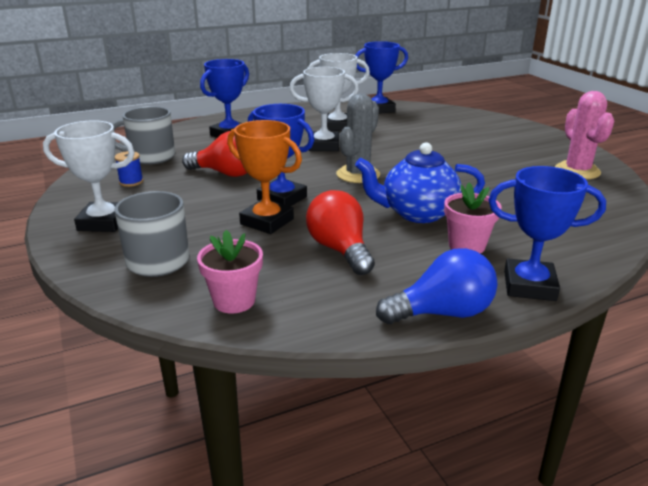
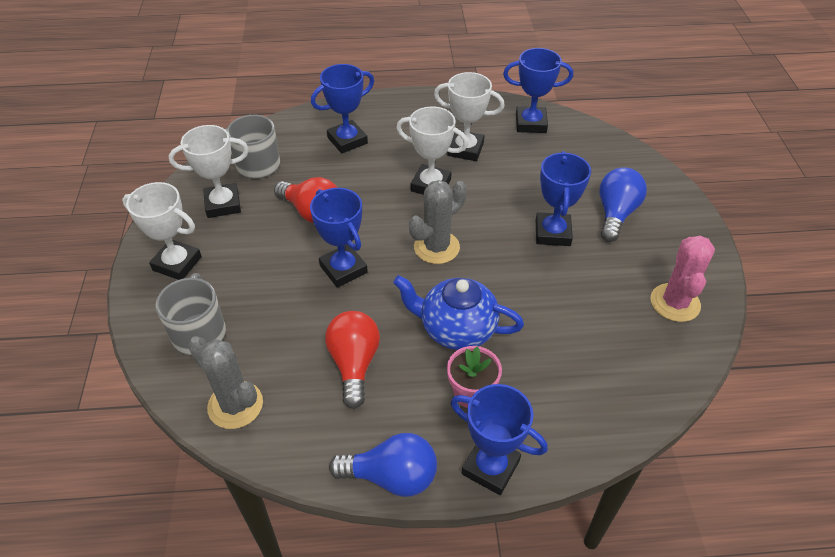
camera: 20 degrees right, 20 degrees up
(131, 182) = (223, 204): blue spool -> white trophy
(234, 301) = (235, 405): pink flower pot -> grey cactus
(267, 221) = (312, 302): orange trophy -> none
(447, 154) = (552, 233): none -> blue trophy
(486, 139) = (615, 214): none -> blue light bulb

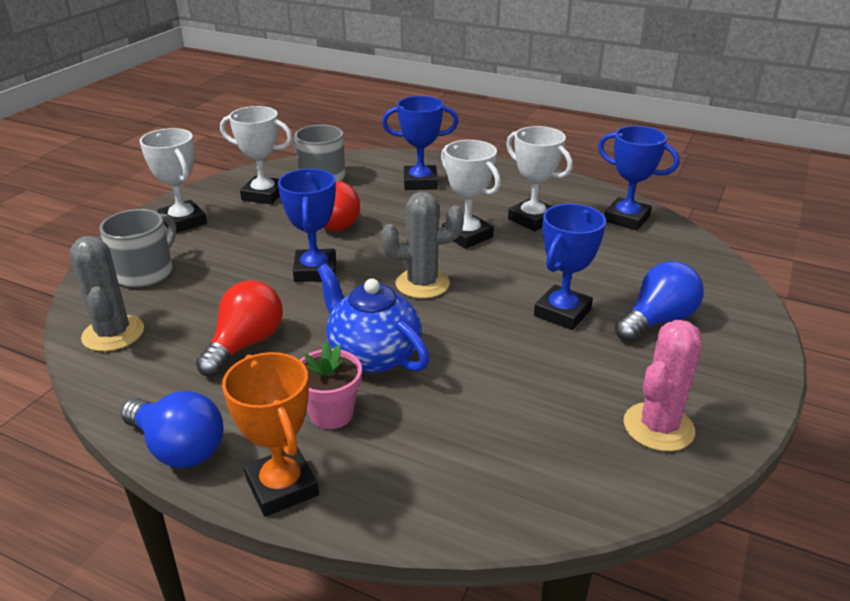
camera: 30 degrees right, 15 degrees down
(490, 467) = (282, 487): blue trophy -> orange trophy

